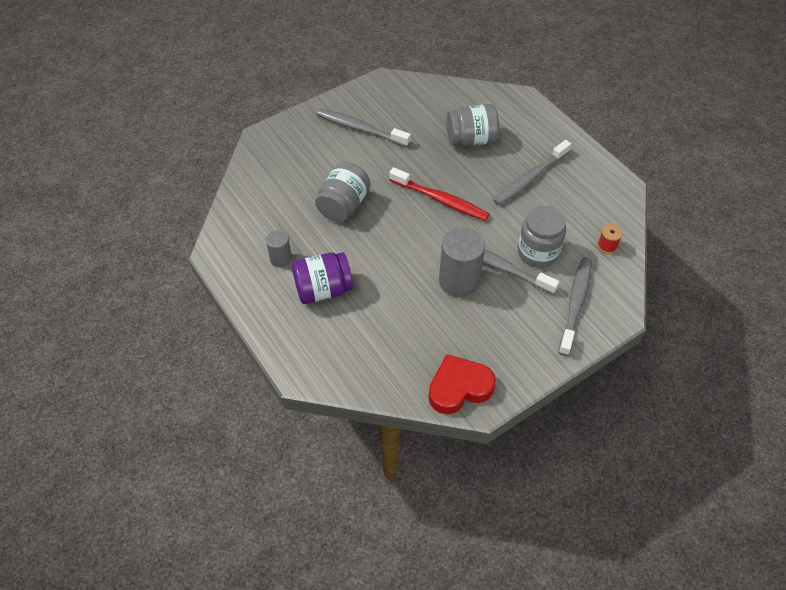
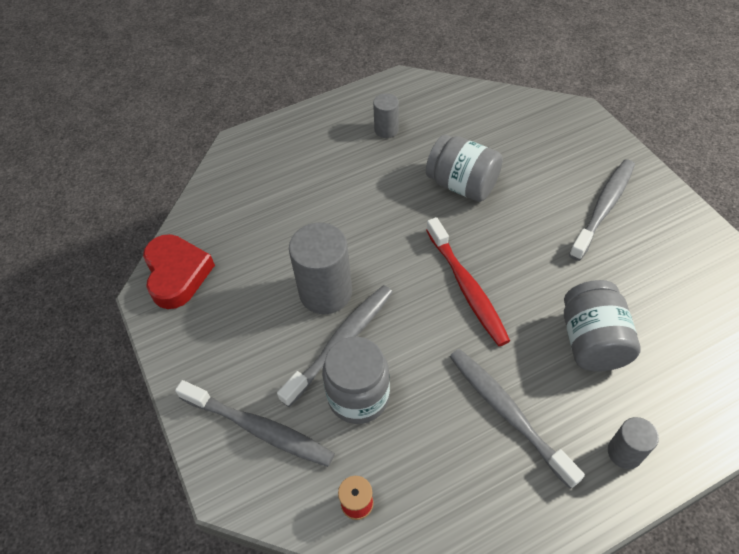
camera: 100 degrees right, 0 degrees up
(323, 289) = (337, 163): purple jar -> none
(440, 200) = (467, 287): red toothbrush -> red toothbrush turned 60 degrees counterclockwise
(540, 130) = (624, 452): none -> grey cylinder

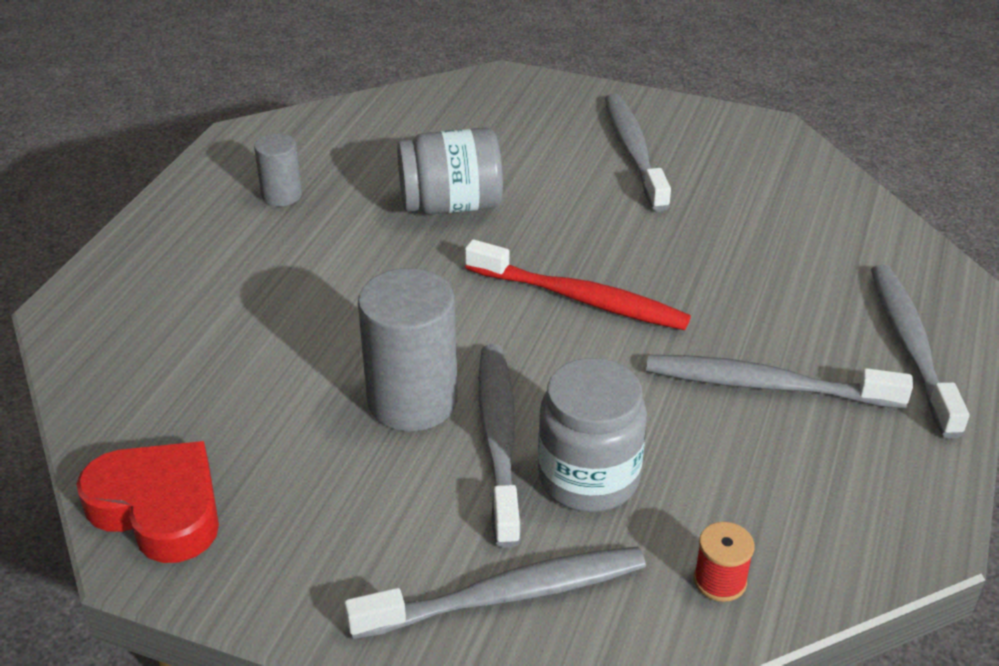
camera: 45 degrees left, 15 degrees down
(592, 341) = (766, 272): grey jar -> none
(624, 452) = (910, 347): grey cylinder -> grey toothbrush

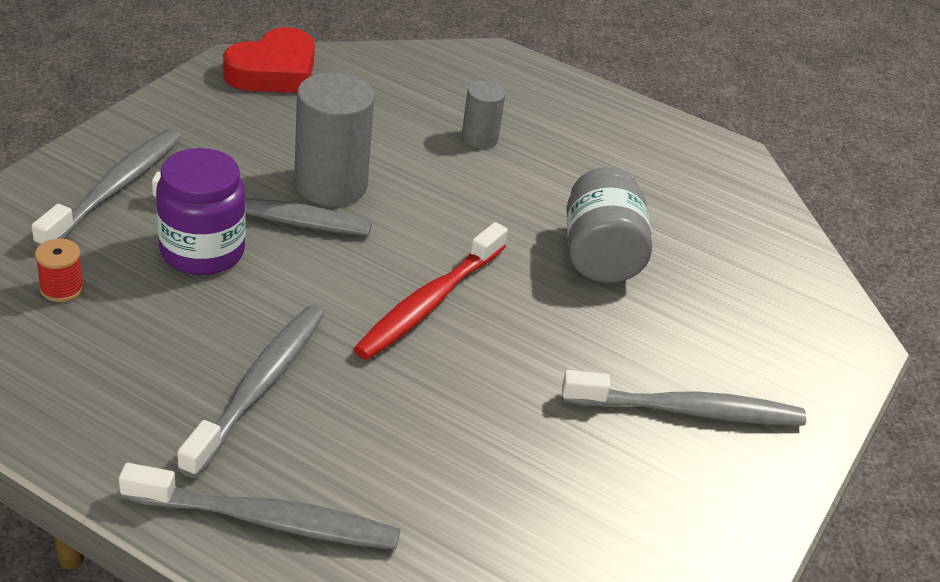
camera: 95 degrees right, 0 degrees up
(282, 195) = (632, 163): grey cylinder -> grey cylinder (479, 138)
(506, 595) = (115, 188): grey toothbrush -> grey toothbrush turned 150 degrees counterclockwise
(588, 478) = (202, 251): grey jar -> purple jar

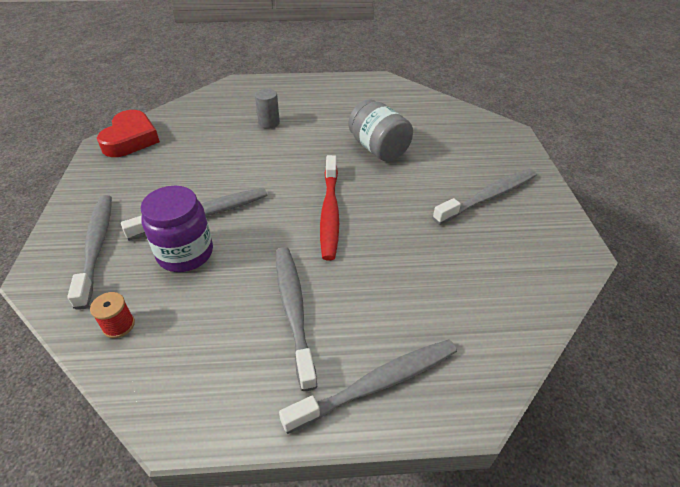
camera: 30 degrees left, 5 degrees up
(331, 185) = (220, 181): grey cylinder -> none

